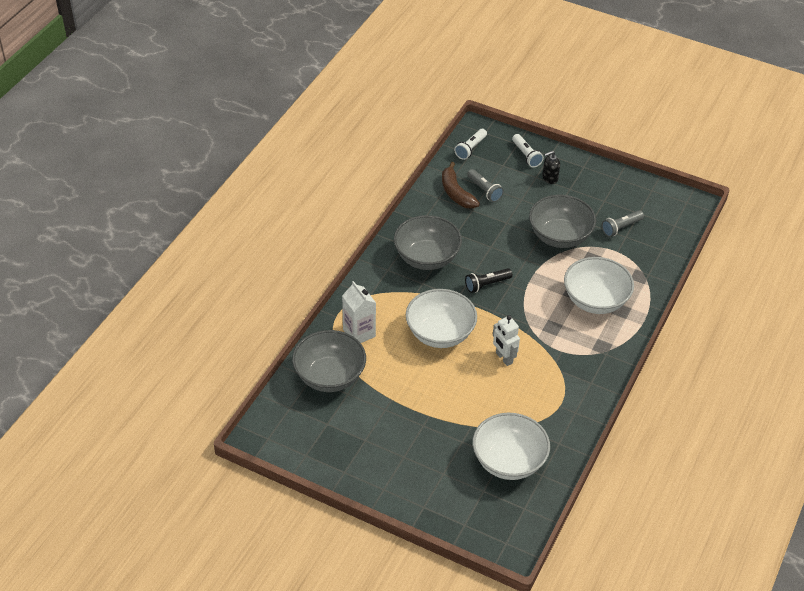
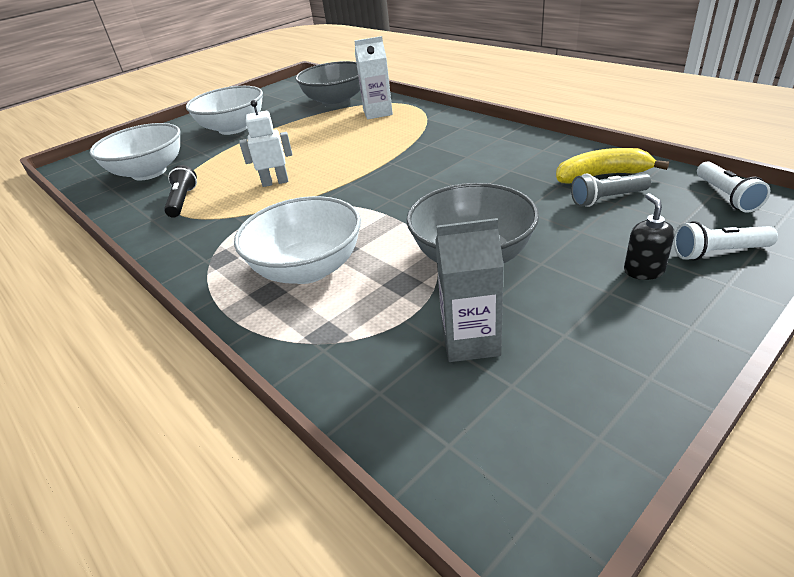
camera: 115 degrees right, 10 degrees down
(427, 258) = (470, 149): grey bowl -> none
(440, 333) = (344, 149): white bowl -> white bowl (233, 128)
(456, 193) = (602, 176): brown banana -> yellow banana
(470, 149) = (726, 196): white flashlight -> white flashlight turned 150 degrees counterclockwise
(486, 284) = (401, 182): black flashlight -> black flashlight (183, 201)
(621, 228) = (470, 341): grey flashlight -> grey carton

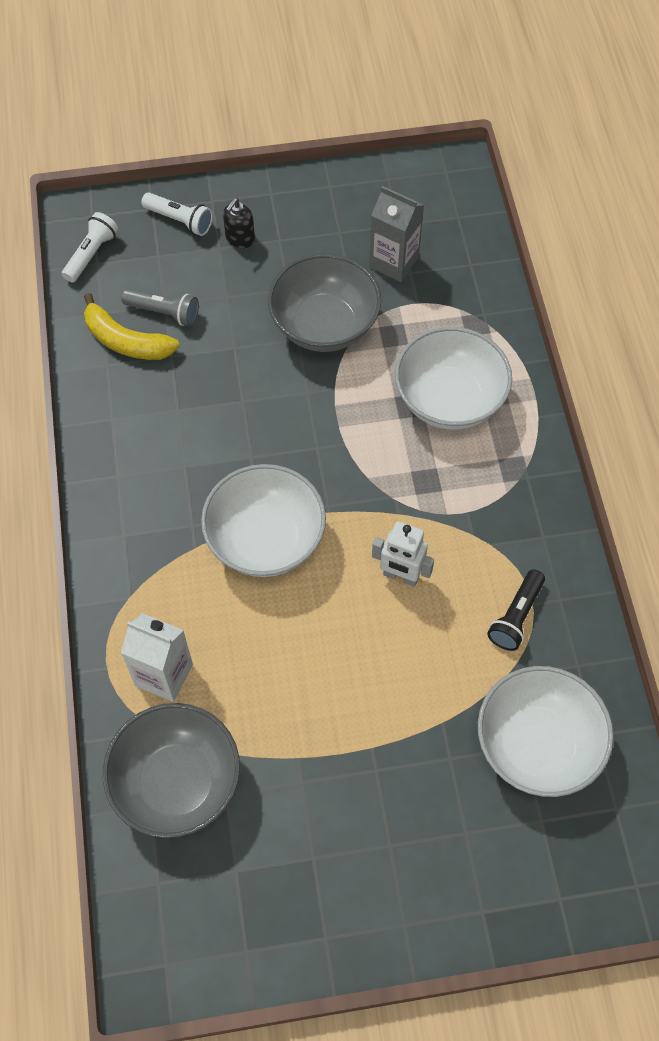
camera: 150 degrees left, 25 degrees up
(233, 128) = (372, 814): white bowl -> white bowl (265, 540)

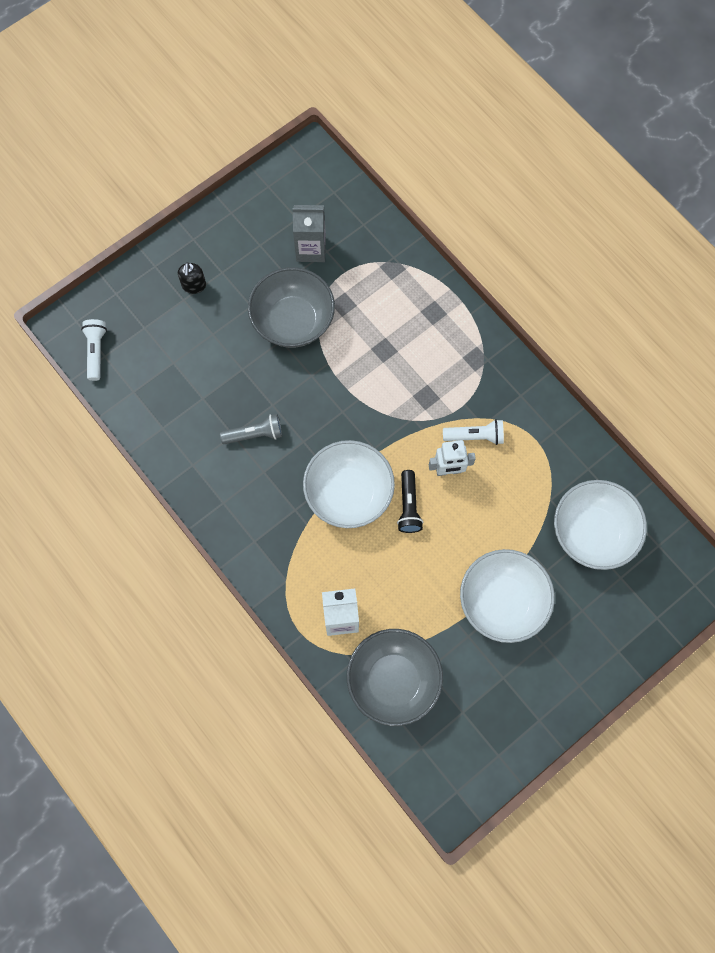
camera: 30 degrees left, 10 degrees up
(126, 341) = (165, 403): yellow banana -> none
(164, 313) = (177, 369): grey flashlight -> grey flashlight (255, 434)
(179, 221) = (142, 293): white flashlight -> white flashlight (475, 436)
(449, 400) = (407, 332): white bowl -> white bowl (502, 602)
(516, 616) = (534, 458): black flashlight -> black flashlight (408, 506)

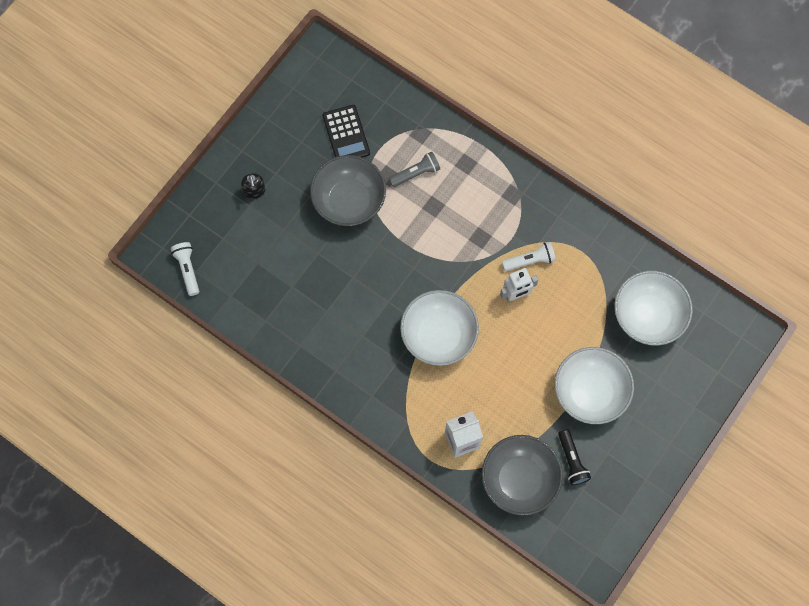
camera: 15 degrees left, 0 degrees up
(255, 434) = (345, 306): grey flashlight -> grey flashlight (416, 173)
(311, 249) = (346, 134): grey carton -> black calculator
(408, 506) = (491, 333): black flashlight -> black flashlight (572, 461)

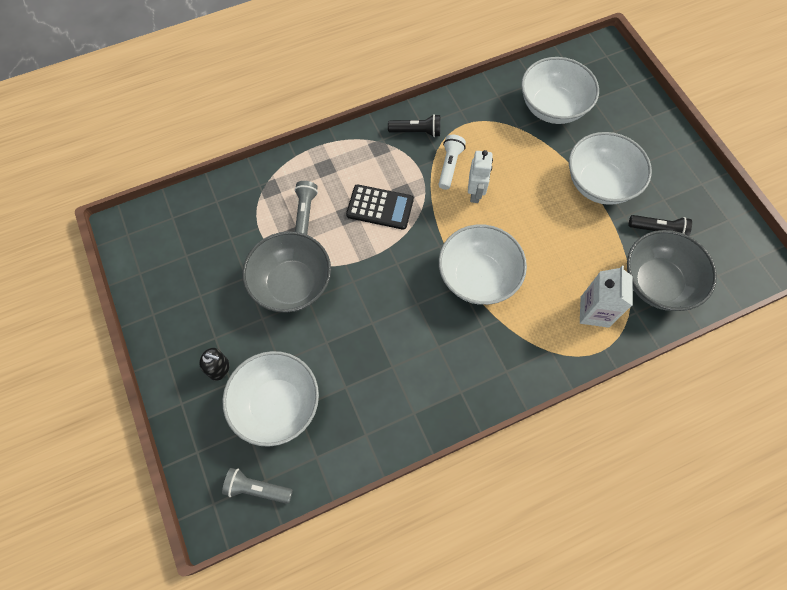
camera: 60 degrees left, 5 degrees down
(188, 269) = (257, 488): white flashlight -> grey flashlight
(251, 247) = (277, 405): none -> white bowl
(346, 134) = (223, 251): black calculator -> black calculator (380, 207)
(547, 216) = (416, 132): none -> black flashlight

